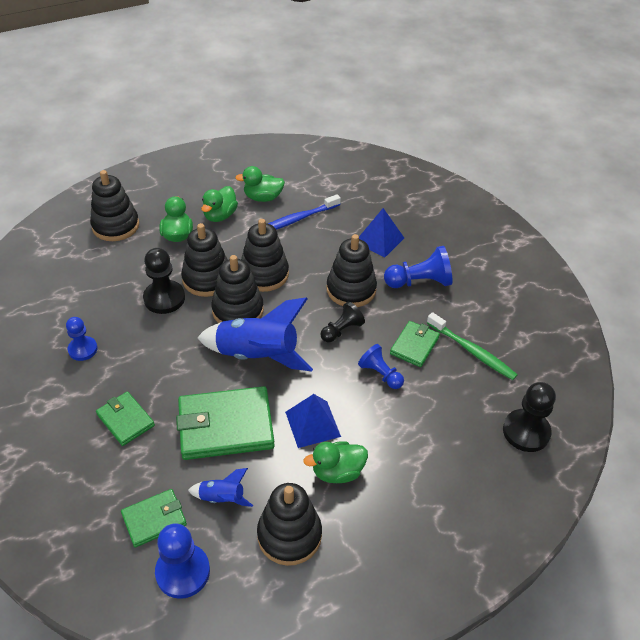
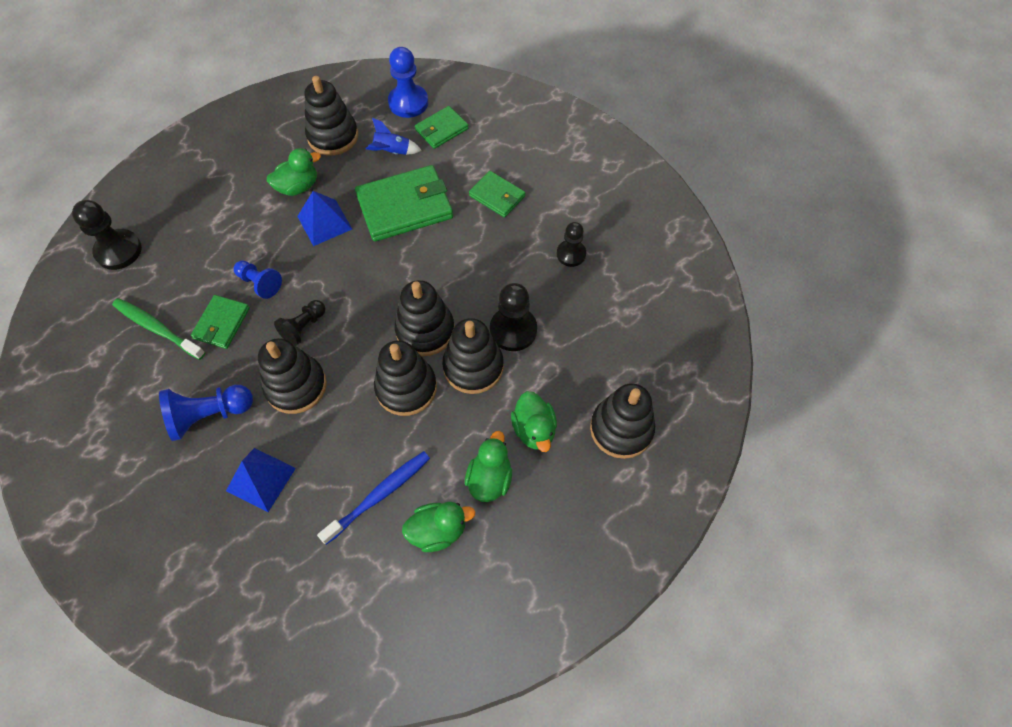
camera: 170 degrees right, 15 degrees up
(83, 349) = (571, 254): blue pawn -> black pawn
(257, 355) = (391, 281): blue rocket -> none

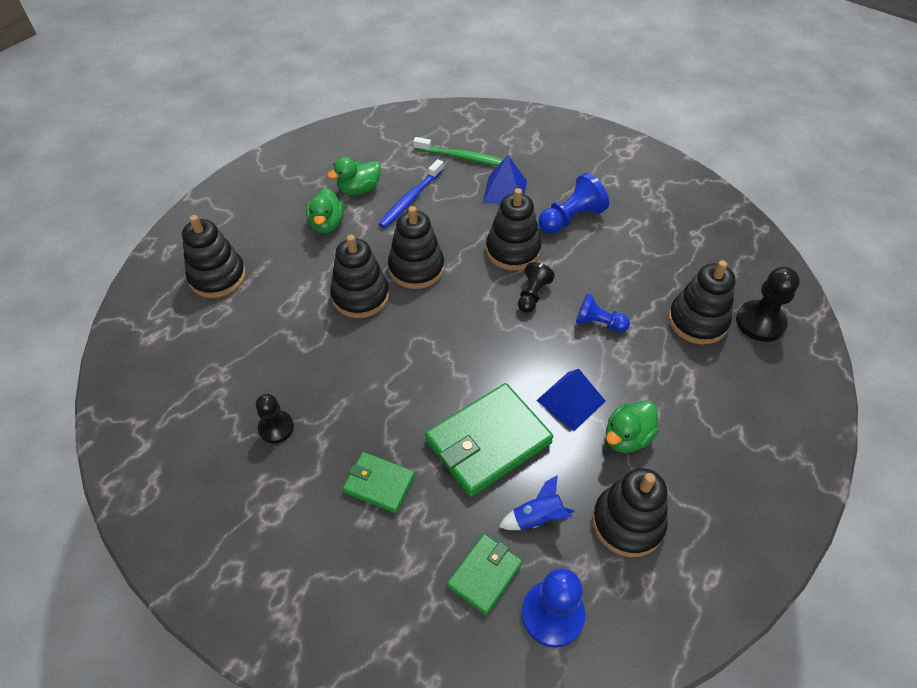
camera: 165 degrees right, 10 degrees down
(157, 328) = (663, 267): green toothbrush -> green toothbrush (463, 157)
(222, 323) = (609, 282): green wallet -> none
(425, 330) = (416, 316): black stacking toy -> black stacking toy (697, 321)
(513, 330) = (328, 335): black pawn -> none
(534, 429) = (295, 261): green duck -> none

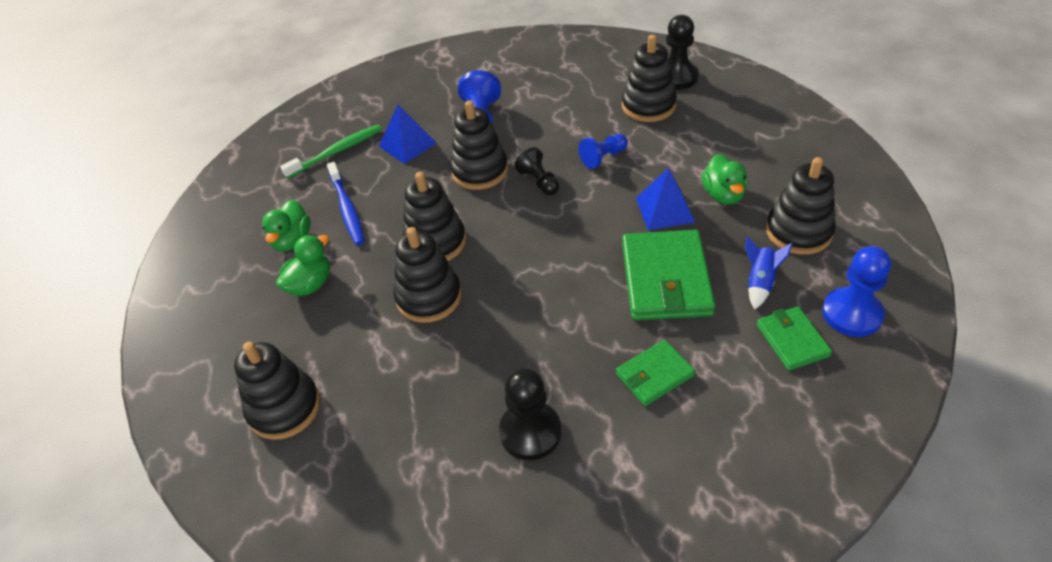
camera: 50 degrees left, 5 degrees down
(276, 428) = (530, 432): black pawn -> black pawn, size x1.52
(327, 224) = (310, 284): green duck -> green duck turned 90 degrees counterclockwise

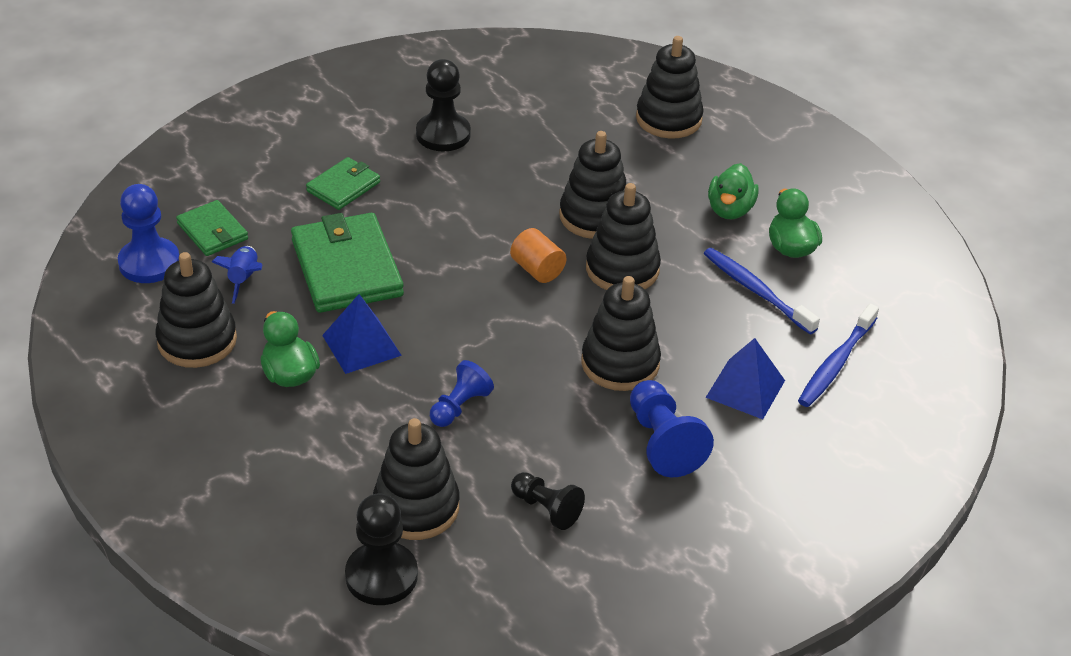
camera: 155 degrees right, 5 degrees down
(337, 152) = (836, 363): green toothbrush -> blue toothbrush
(503, 252) = (537, 269): none -> orange cylinder
(539, 181) = (533, 359): black pawn -> black pawn (546, 509)

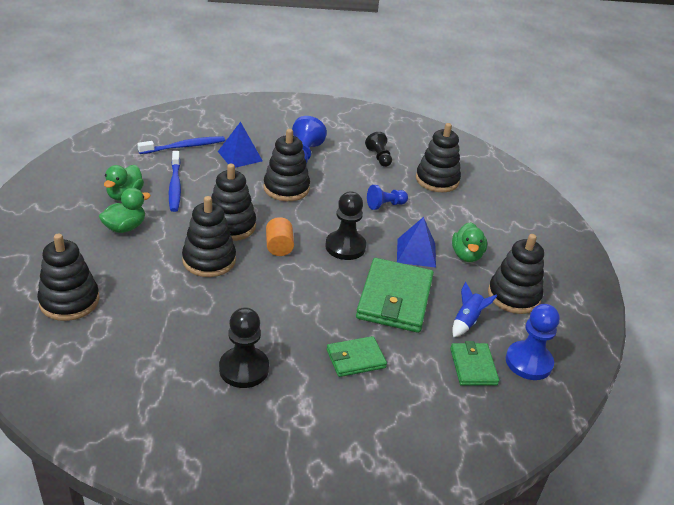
camera: 150 degrees left, 5 degrees down
(381, 576) = (468, 167): black pawn -> black pawn (345, 247)

